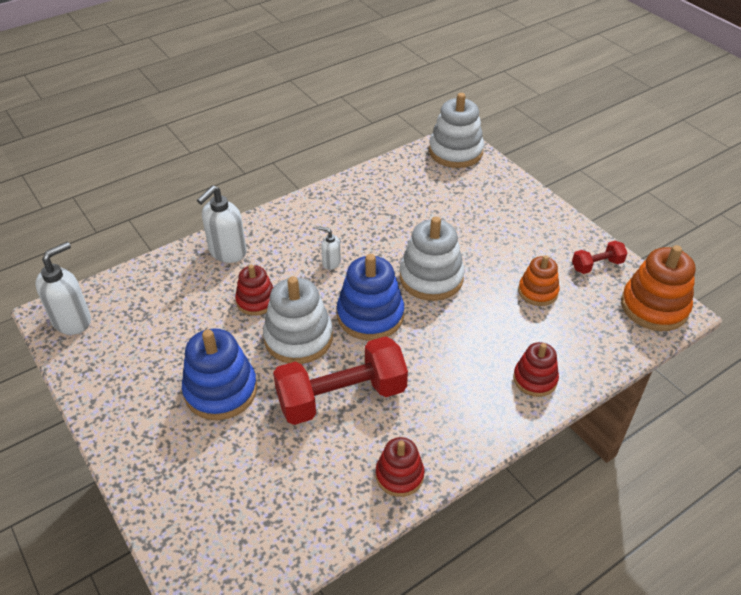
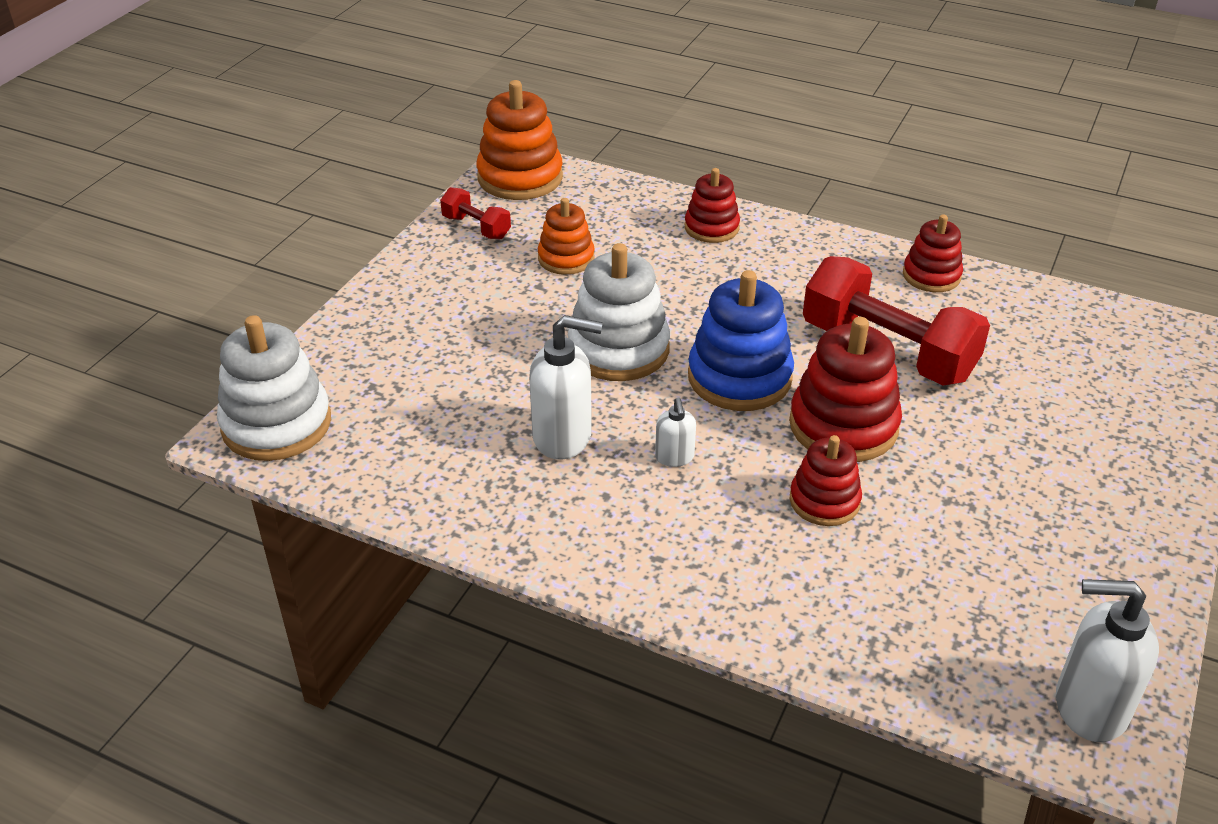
camera: 120 degrees left, 5 degrees down
(221, 390) = (996, 456): blue stacking toy -> none
(227, 252) = (760, 593): white soap dispenser -> white soap dispenser (563, 437)
(298, 338) = (843, 426): white stacking toy -> red stacking toy

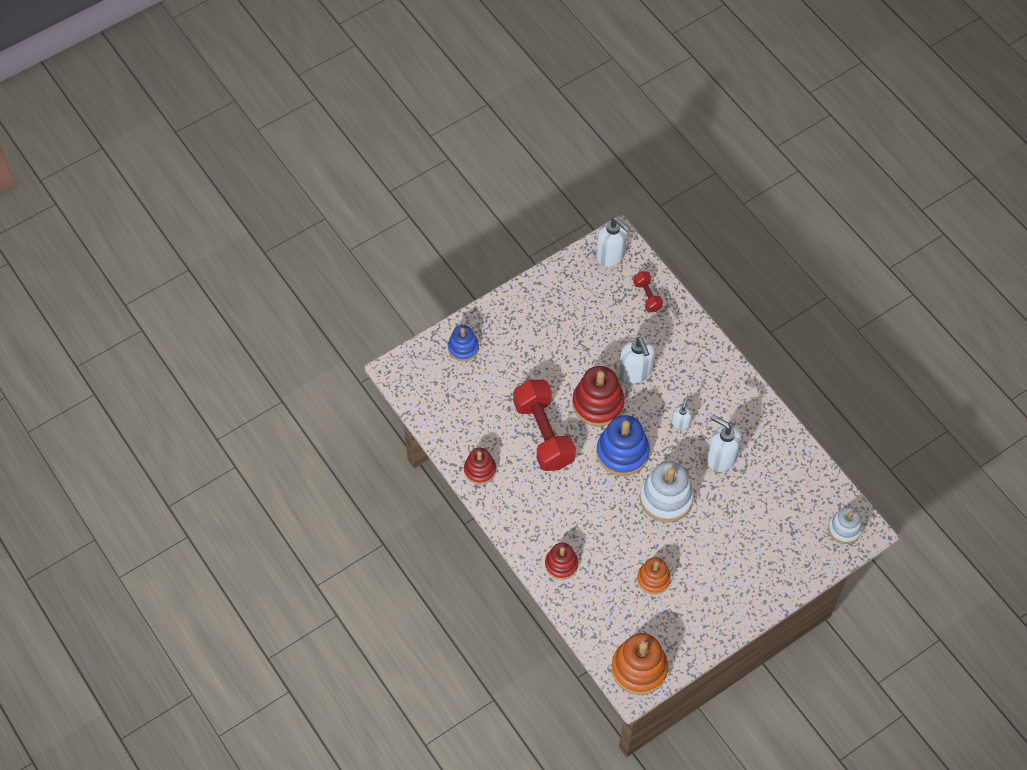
camera: 150 degrees left, 20 degrees up
(276, 424) = (844, 529): white stacking toy -> white stacking toy, size x0.61
(476, 227) = (687, 632): red dumbbell -> red dumbbell (647, 296)
(824, 501) = (635, 372): red stacking toy -> white soap dispenser
(1147, 408) = (463, 348): none -> blue stacking toy

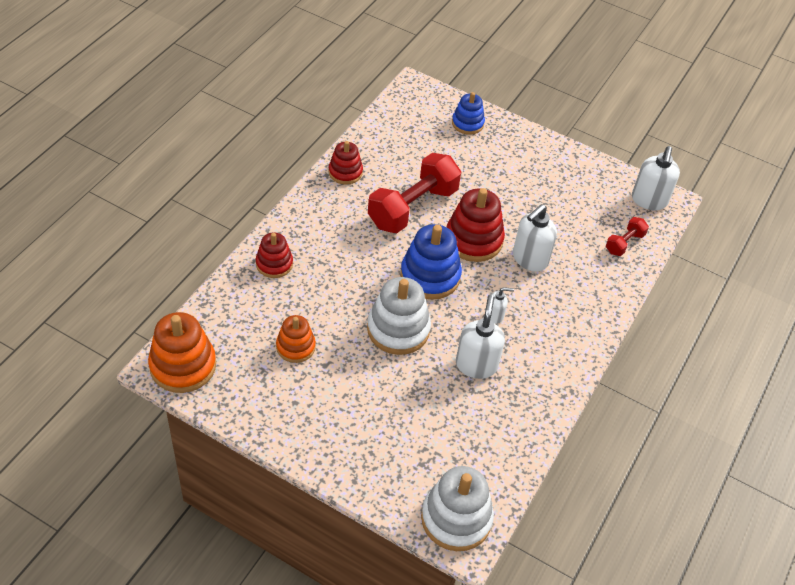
camera: 60 degrees right, 10 degrees down
(844, 529) = (456, 518): white stacking toy -> white stacking toy, size x1.64

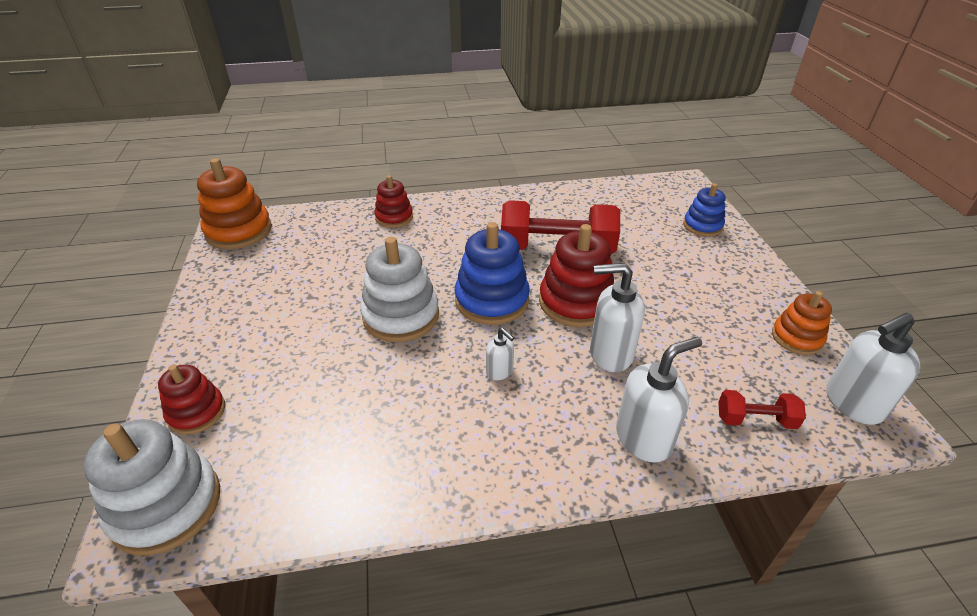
camera: 55 degrees right, 10 degrees down
(295, 347) = (314, 271): orange stacking toy -> orange stacking toy (797, 338)
(345, 172) = (539, 199): red stacking toy -> red stacking toy (196, 412)
(476, 365) = (415, 395): white soap dispenser -> white soap dispenser (644, 438)

